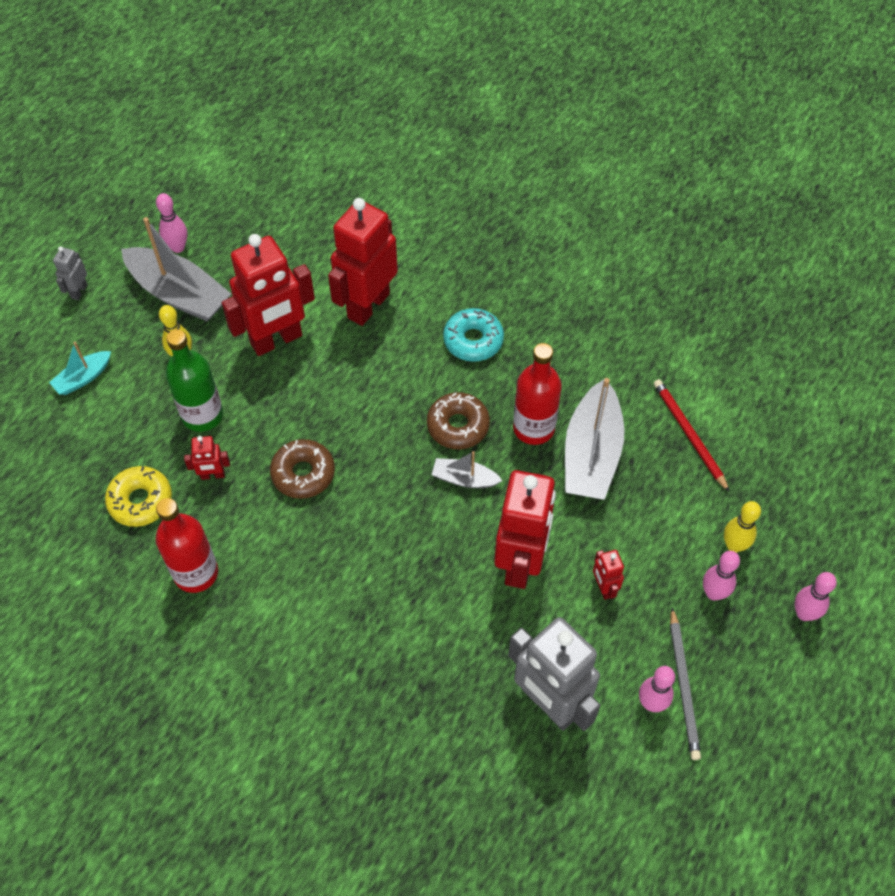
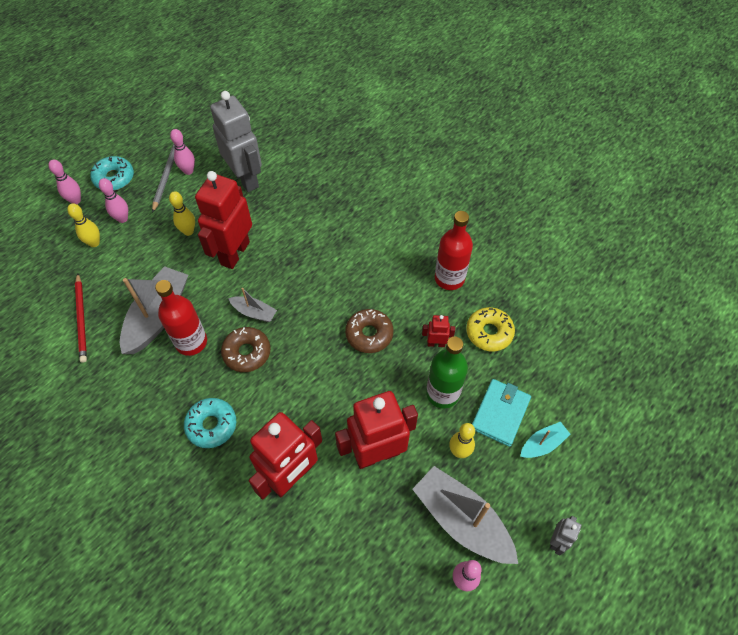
camera: 170 degrees left, 0 degrees up
(131, 403) = (500, 413): none -> turquoise wallet
(603, 588) = (188, 231): red robot -> yellow bowling pin
(767, 667) = (114, 178): none -> turquoise donut

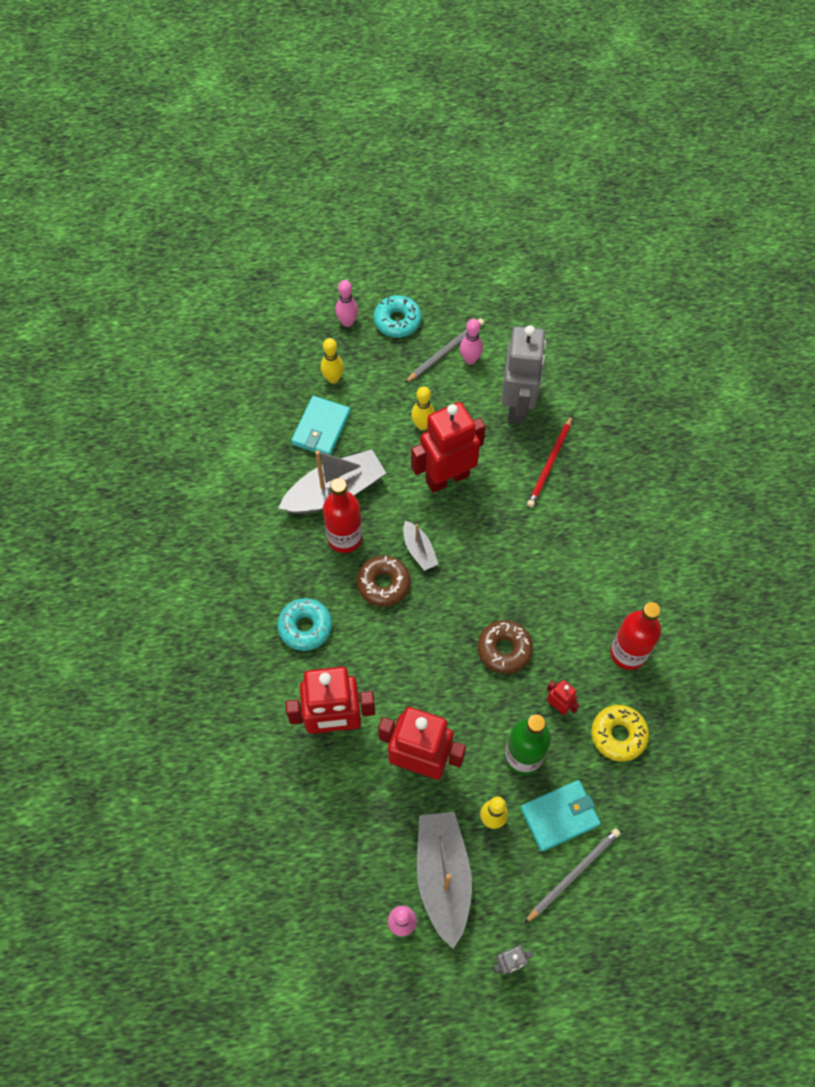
camera: 40 degrees right, 5 degrees up
(82, 319) = (272, 448): red pencil -> red pencil (550, 463)
(111, 281) = (321, 428): none -> turquoise wallet
(122, 219) = (374, 370): pink bowling pin -> none
(542, 444) = (573, 874): turquoise boat -> grey pencil

